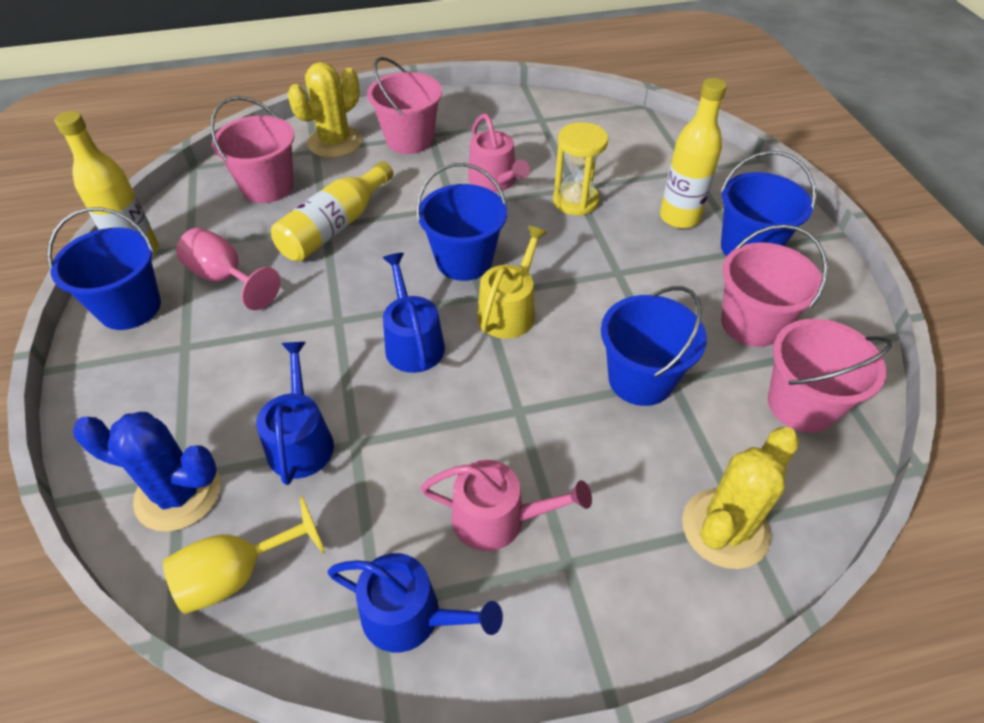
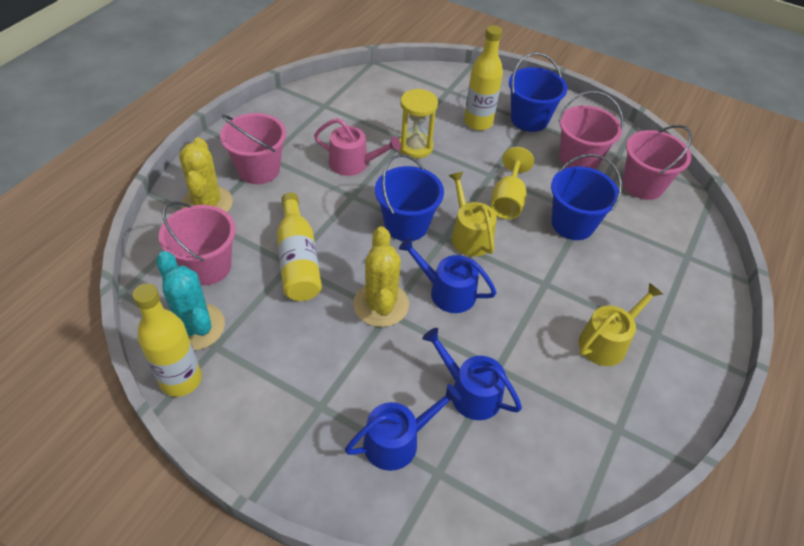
camera: 50 degrees left, 0 degrees up
(130, 307) = (240, 417): blue bucket -> none
(178, 494) = (451, 480): blue cactus -> none
(198, 223) = (195, 327): none -> turquoise cactus
(225, 278) = (277, 345): pink goblet -> none
(237, 574) = (541, 482): yellow goblet -> yellow goblet (507, 201)
(410, 616) = (635, 417): blue watering can -> blue watering can (397, 441)
(498, 518) = (607, 341): pink watering can -> yellow watering can
(725, 528) = (685, 265): yellow cactus -> yellow cactus (381, 304)

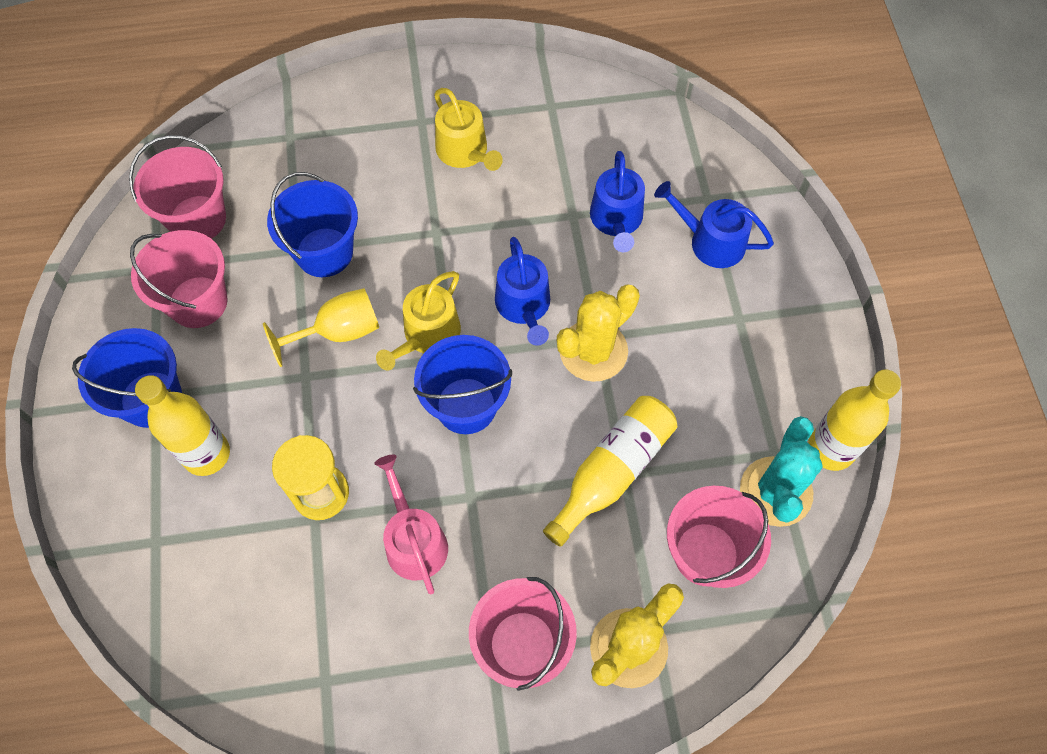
camera: 125 degrees left, 15 degrees up
(607, 341) = (465, 152): yellow watering can -> yellow watering can turned 135 degrees counterclockwise

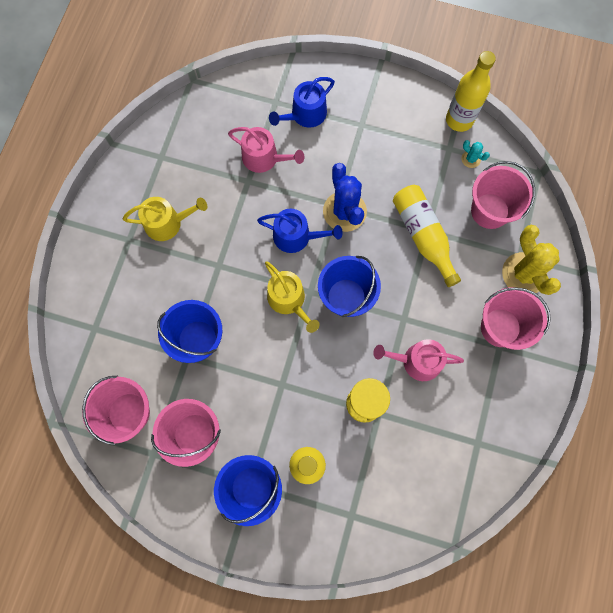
camera: 65 degrees left, 10 degrees up
(338, 332) = (260, 352): yellow goblet -> none
(593, 351) = (344, 211): yellow cactus -> blue cactus
(616, 220) = (264, 158): blue watering can -> pink watering can
(776, 491) = (471, 159): turquoise cactus -> turquoise cactus, size x0.45

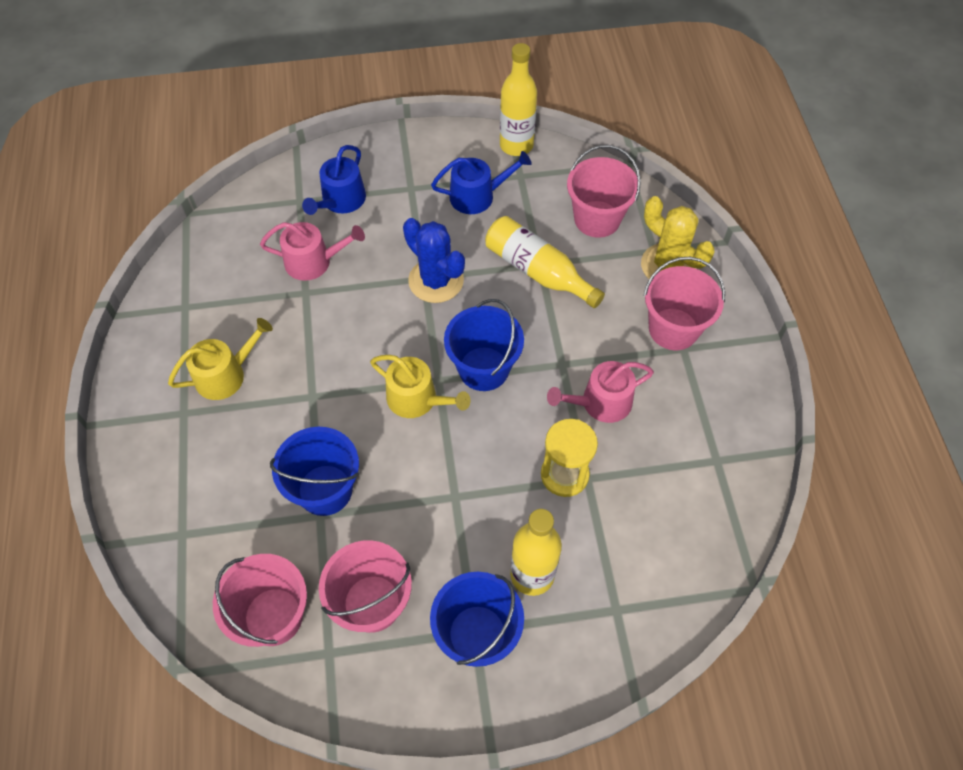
camera: 25 degrees left, 15 degrees down
(296, 236) = (392, 328): blue watering can -> blue watering can (477, 196)
(471, 159) = (549, 177): turquoise cactus -> none

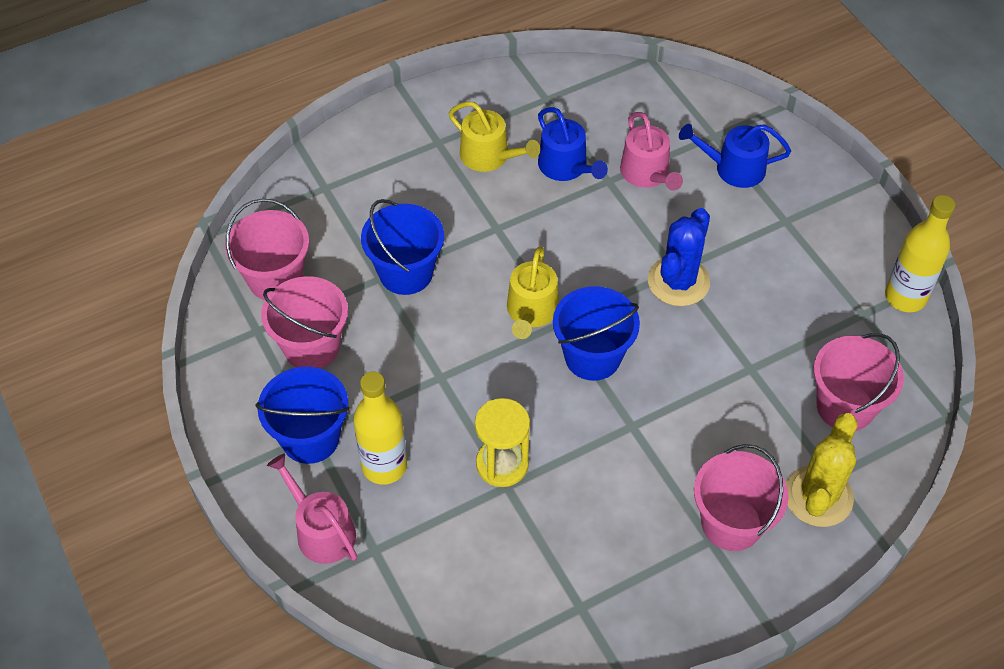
camera: 70 degrees right, 5 degrees down
(477, 196) = (810, 283): blue watering can -> blue watering can (566, 167)
(537, 271) = (739, 369): yellow bottle -> none
(600, 403) = (601, 475): pink watering can -> pink watering can (321, 530)

